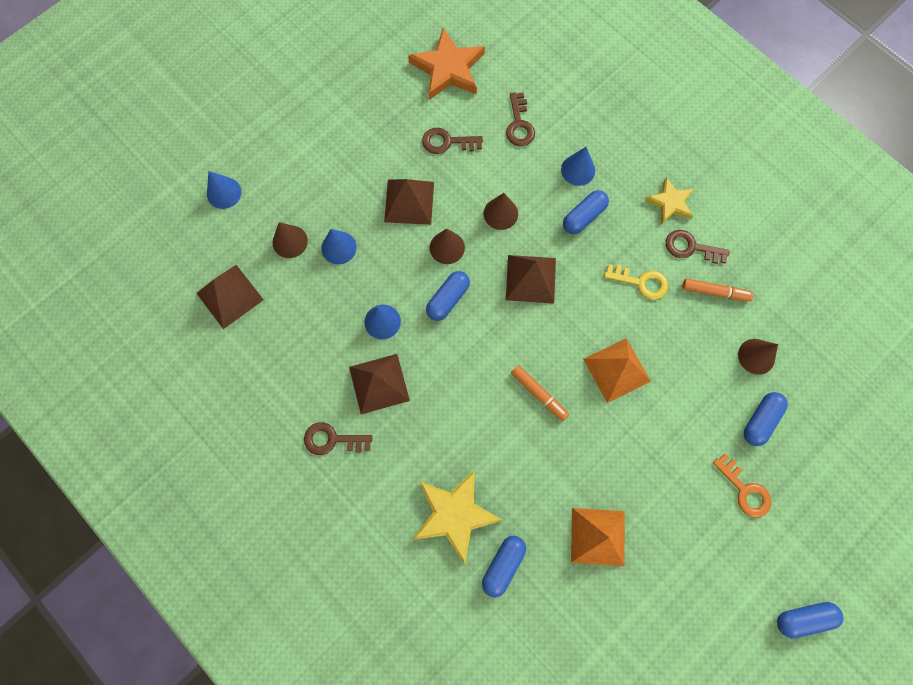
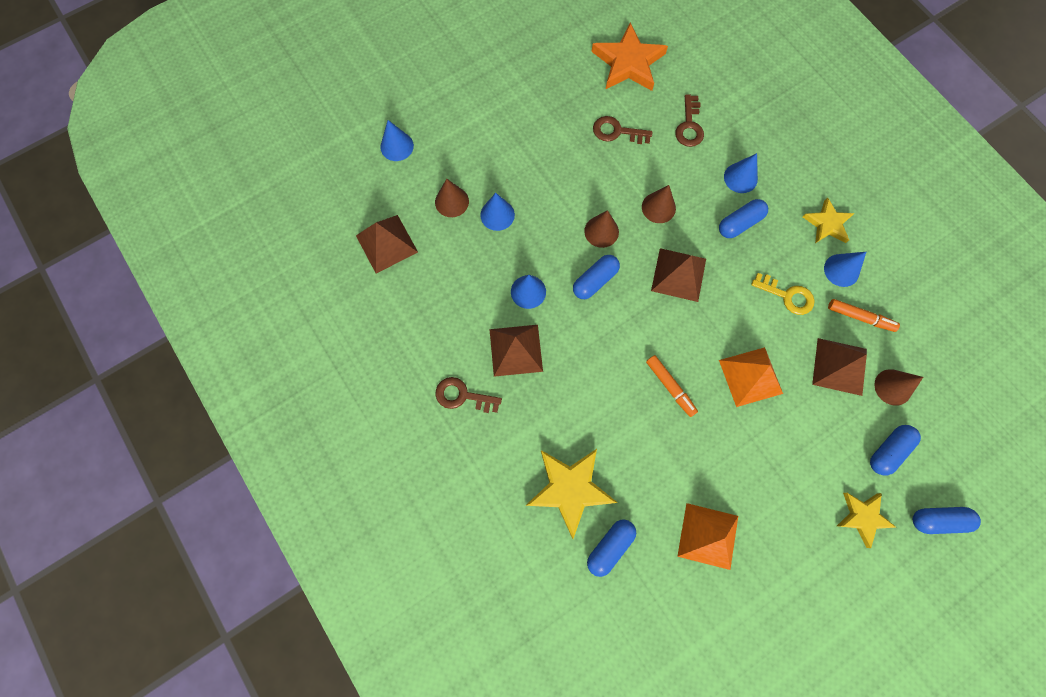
camera: 10 degrees right, 0 degrees up
(409, 202) = (571, 182): brown pyramid -> brown pyramid (839, 366)
(690, 247) = (841, 270): brown key -> blue cone
(745, 490) = (862, 517): orange key -> yellow star
(803, 618) = (904, 655): blue capsule -> blue capsule (938, 520)

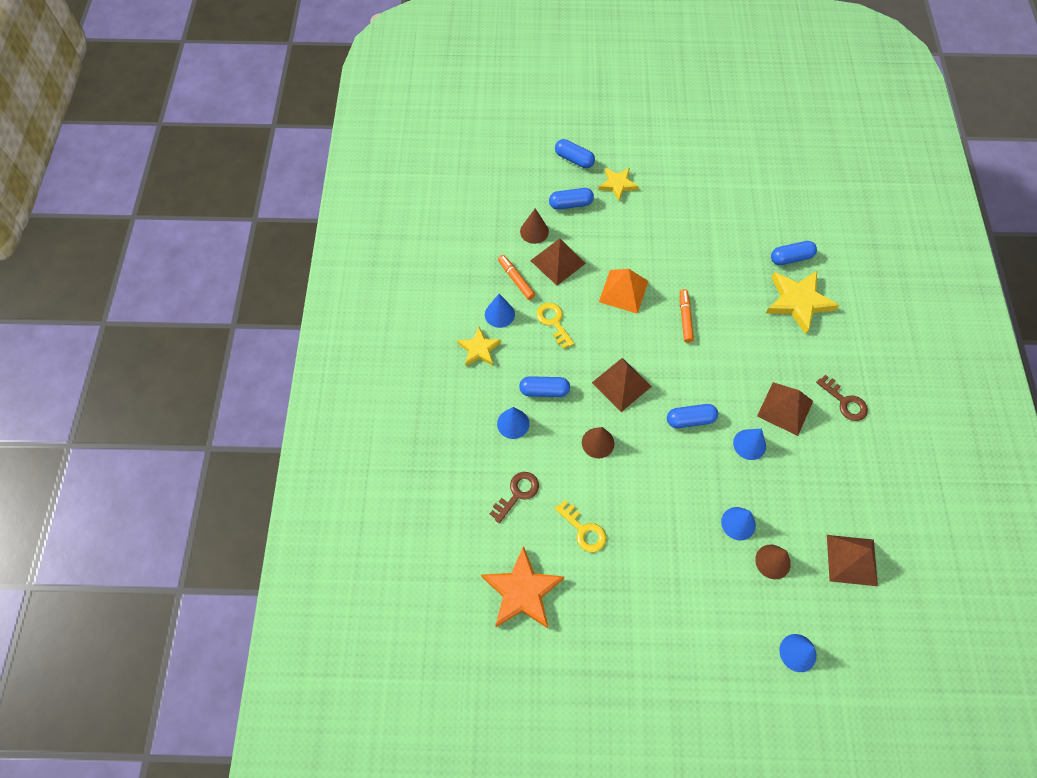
camera: 145 degrees left, 10 degrees down
(601, 231) = (658, 453): brown cone -> none
(616, 132) = (584, 530): brown key -> yellow key
(708, 536) = (722, 229): orange pyramid -> none

